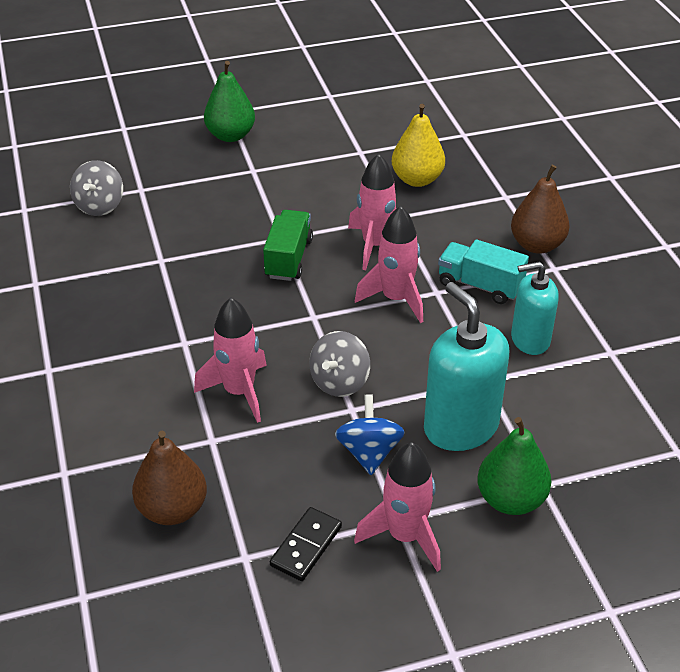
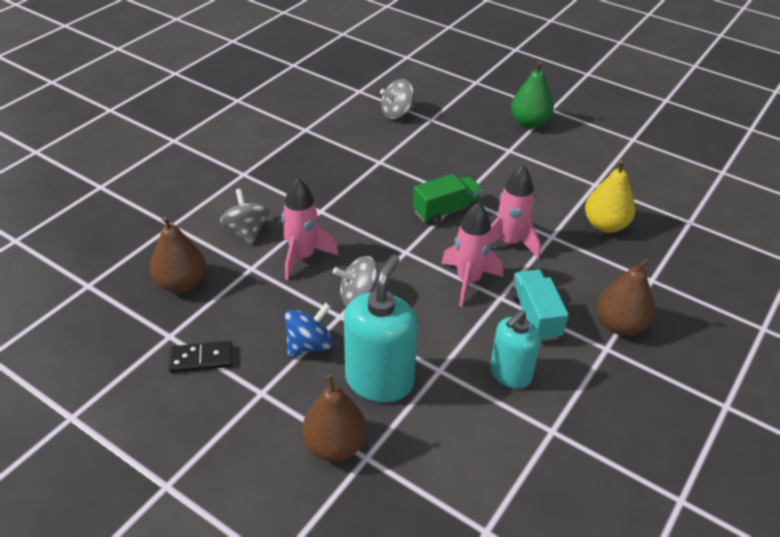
camera: 50 degrees right, 0 degrees up
(149, 415) = (247, 231): none -> grey spinning top
(405, 536) = (250, 404): pink rocket -> none
(510, 499) = (335, 445): green pear -> brown pear
(530, 339) = (510, 374): turquoise soap dispenser -> turquoise soap dispenser turned 90 degrees counterclockwise

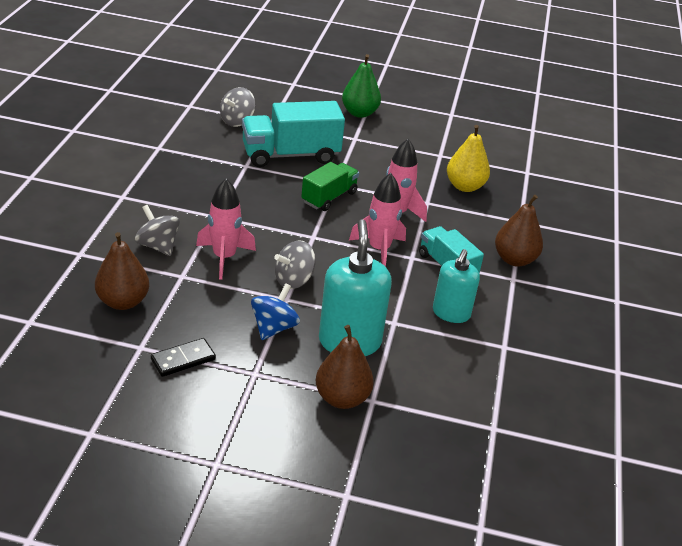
camera: 25 degrees left, 5 degrees down
(431, 157) = (290, 155): none -> turquoise truck

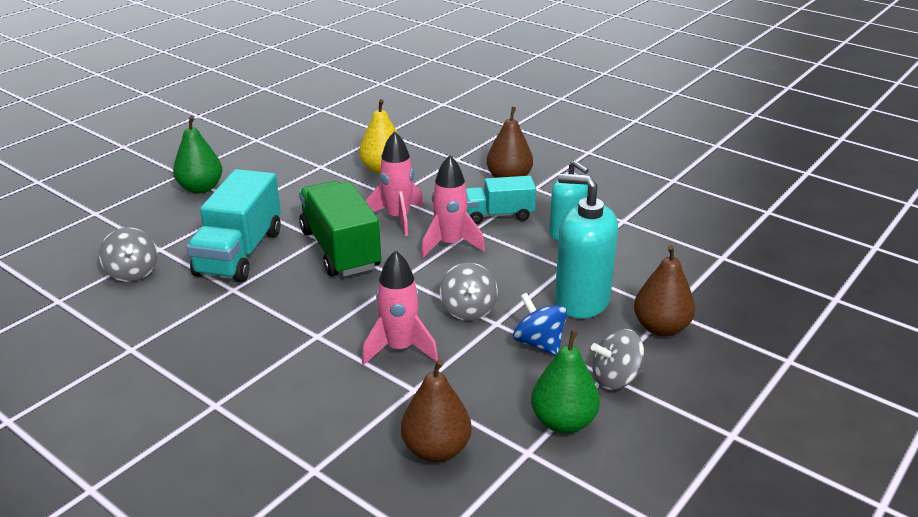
camera: 60 degrees left, 5 degrees down
(158, 246) = (344, 396): grey spinning top -> grey spinning top (615, 378)
(183, 359) = (563, 422): black domino -> green pear
(329, 197) = (340, 249): green truck -> green truck, size x1.63

